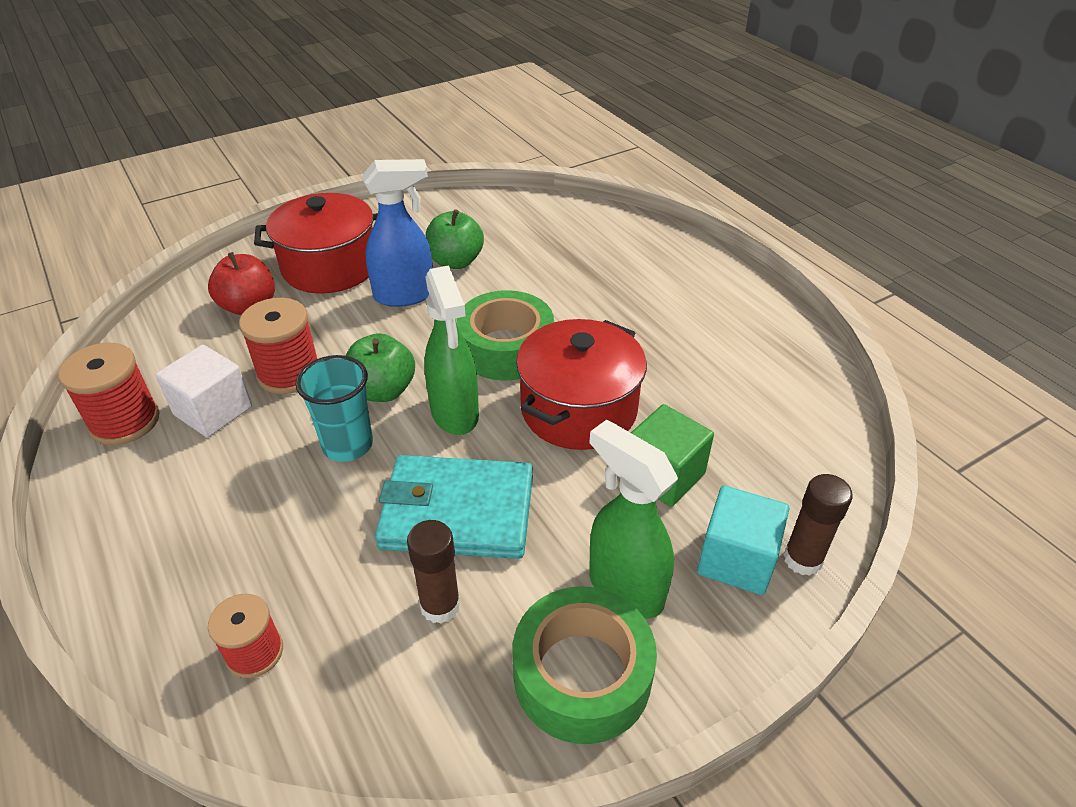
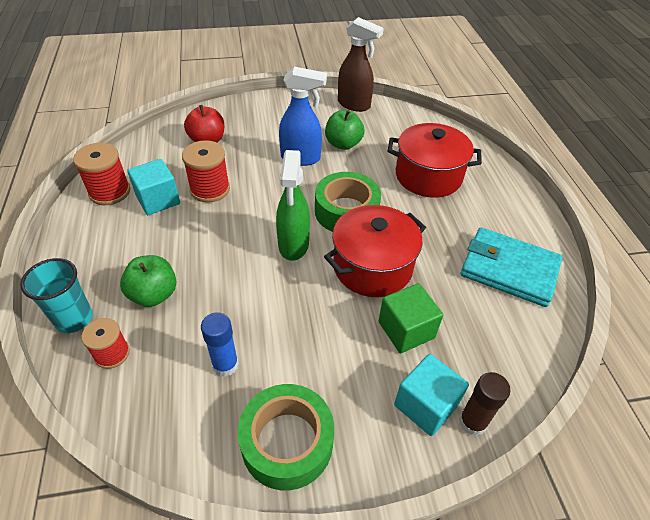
camera: 20 degrees right, 5 degrees up
(213, 411) = (158, 200): white cube -> turquoise cube
(330, 267) = (265, 127): red pot -> red pot (428, 176)
(348, 445) = (221, 245): turquoise cup -> turquoise cup (74, 319)
(383, 390) = (258, 217): green apple -> green apple (154, 294)
(440, 605) = (225, 365): brown glue stick -> blue glue stick
(444, 206) = (354, 105): none -> brown spray bottle
(457, 511) = (264, 309): turquoise wallet -> turquoise wallet (509, 269)
(624, 588) = (342, 396): green spray bottle -> none

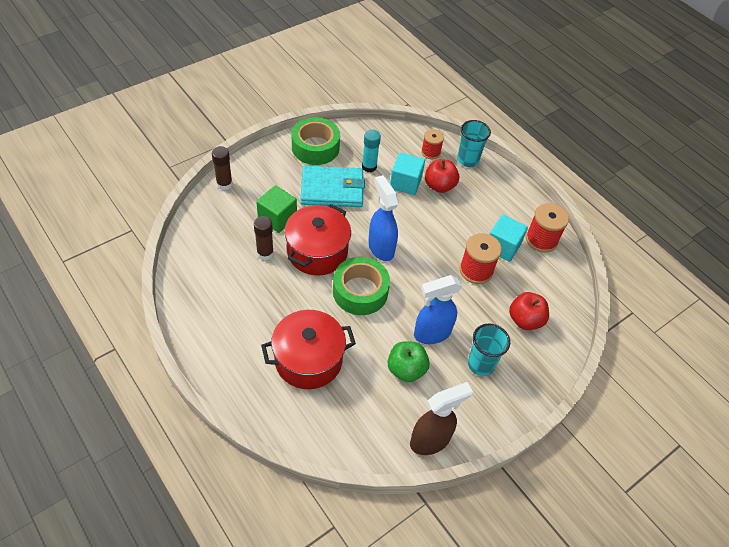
camera: 150 degrees right, 5 degrees up
(154, 294) = (439, 186): green apple -> red apple
(225, 365) = (369, 167): blue glue stick -> turquoise glue stick
(277, 128) = (480, 364): none -> turquoise cup
(293, 245) = (380, 248): green spray bottle -> blue spray bottle
(354, 105) = (430, 440): brown spray bottle -> brown spray bottle turned 150 degrees clockwise
(426, 405) = (252, 184): turquoise cube -> turquoise cube (405, 183)
(439, 287) = (265, 253): none -> brown glue stick
(509, 269) = (217, 286): turquoise wallet -> turquoise wallet (332, 189)

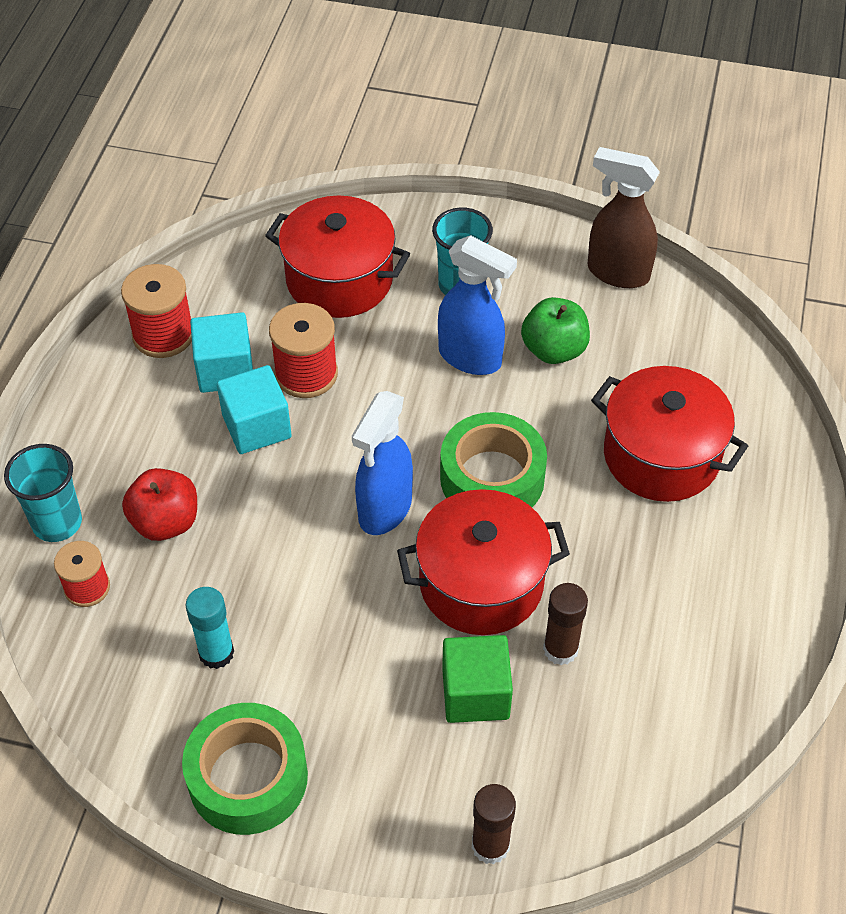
camera: 125 degrees left, 0 degrees up
(332, 189) = (328, 666): turquoise wallet -> none
(405, 183) = (205, 572): turquoise cube -> turquoise cube (257, 426)
(525, 320) = (339, 280): red apple -> red pot

